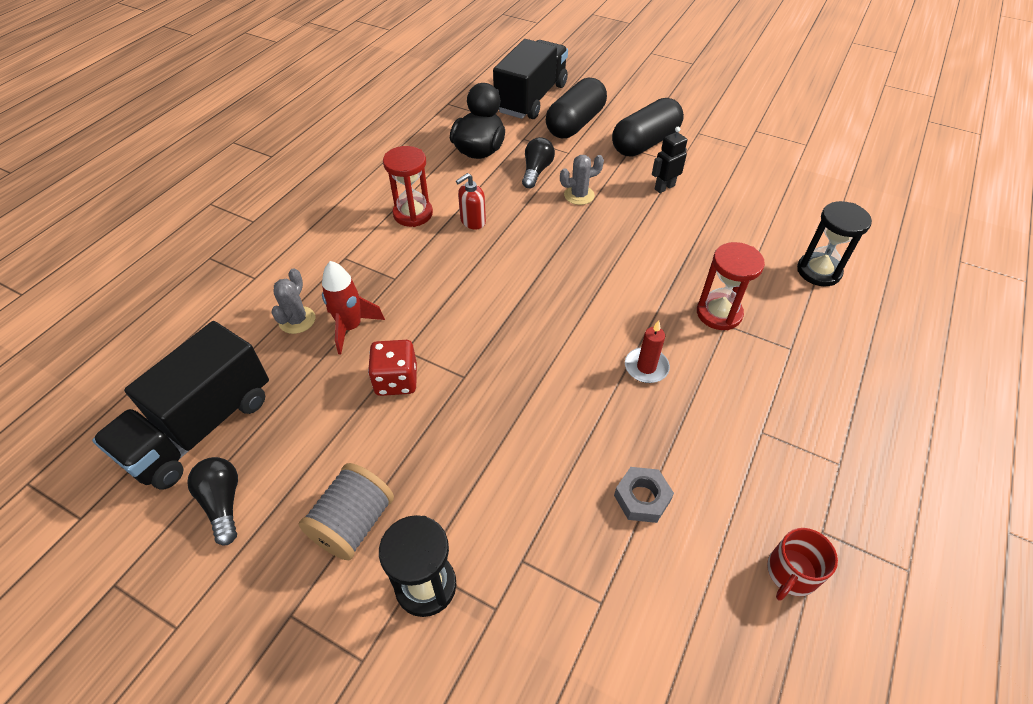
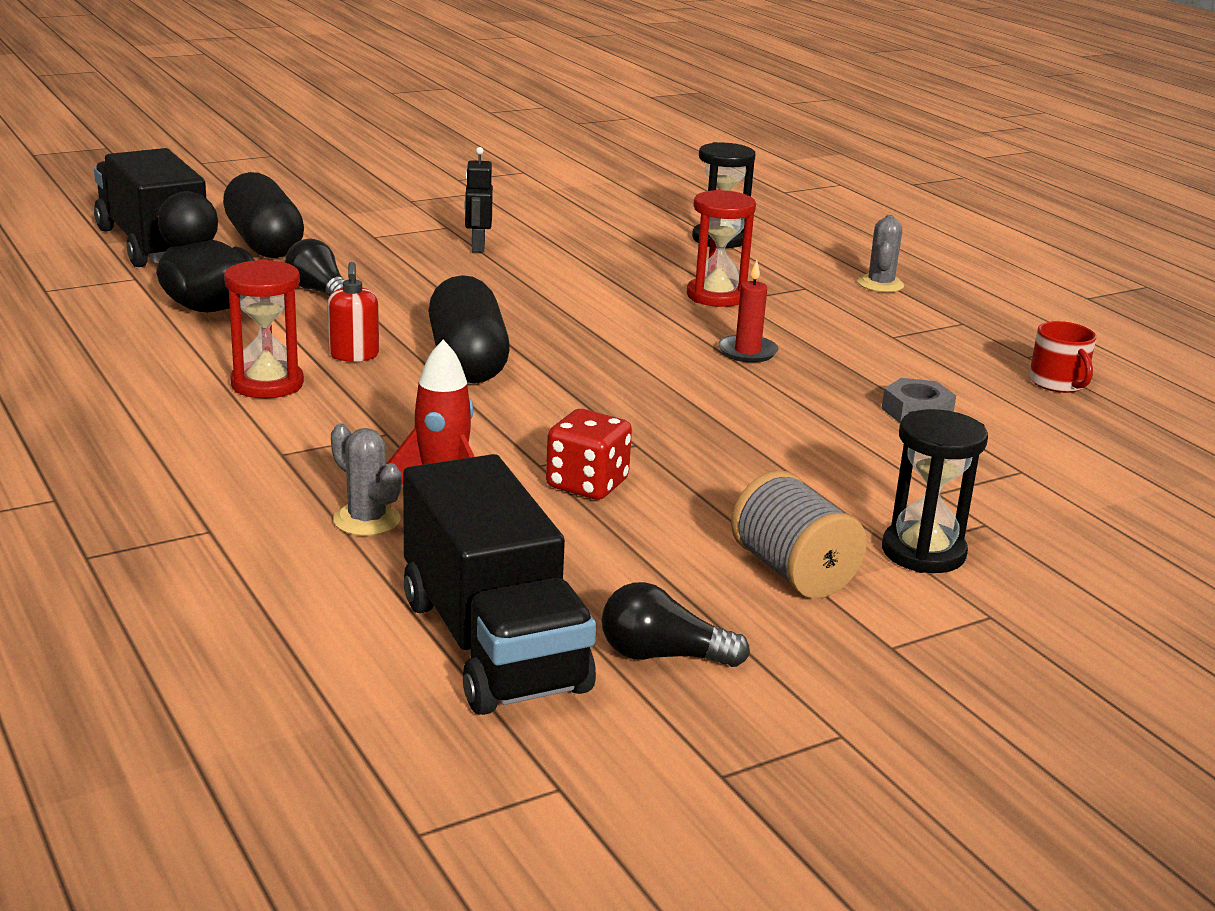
camera: 60 degrees left, 25 degrees down
(579, 195) = (412, 287): grey cactus -> grey cactus (880, 284)
(645, 143) = (378, 227): black capsule -> black capsule (468, 360)

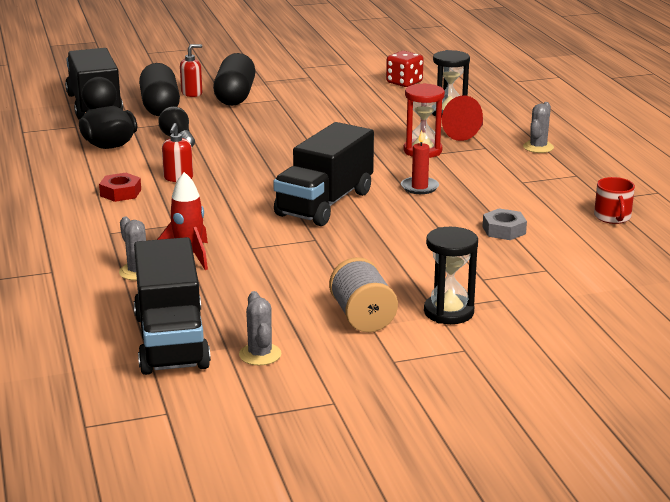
camera: 15 degrees right, 0 degrees up
(267, 384) = (120, 193): red hourglass -> red nut
(306, 221) = (192, 93): none -> red soap dispenser
(468, 360) = (243, 184): black capsule -> black capsule (235, 96)
(477, 247) = (288, 113): black robot -> none
(587, 484) = (272, 260): red dice -> red dice (404, 82)
(616, 384) = (324, 203): none -> black truck
(663, 655) = (260, 354): black light bulb -> grey cactus
(764, 269) = (466, 134): none -> red cone

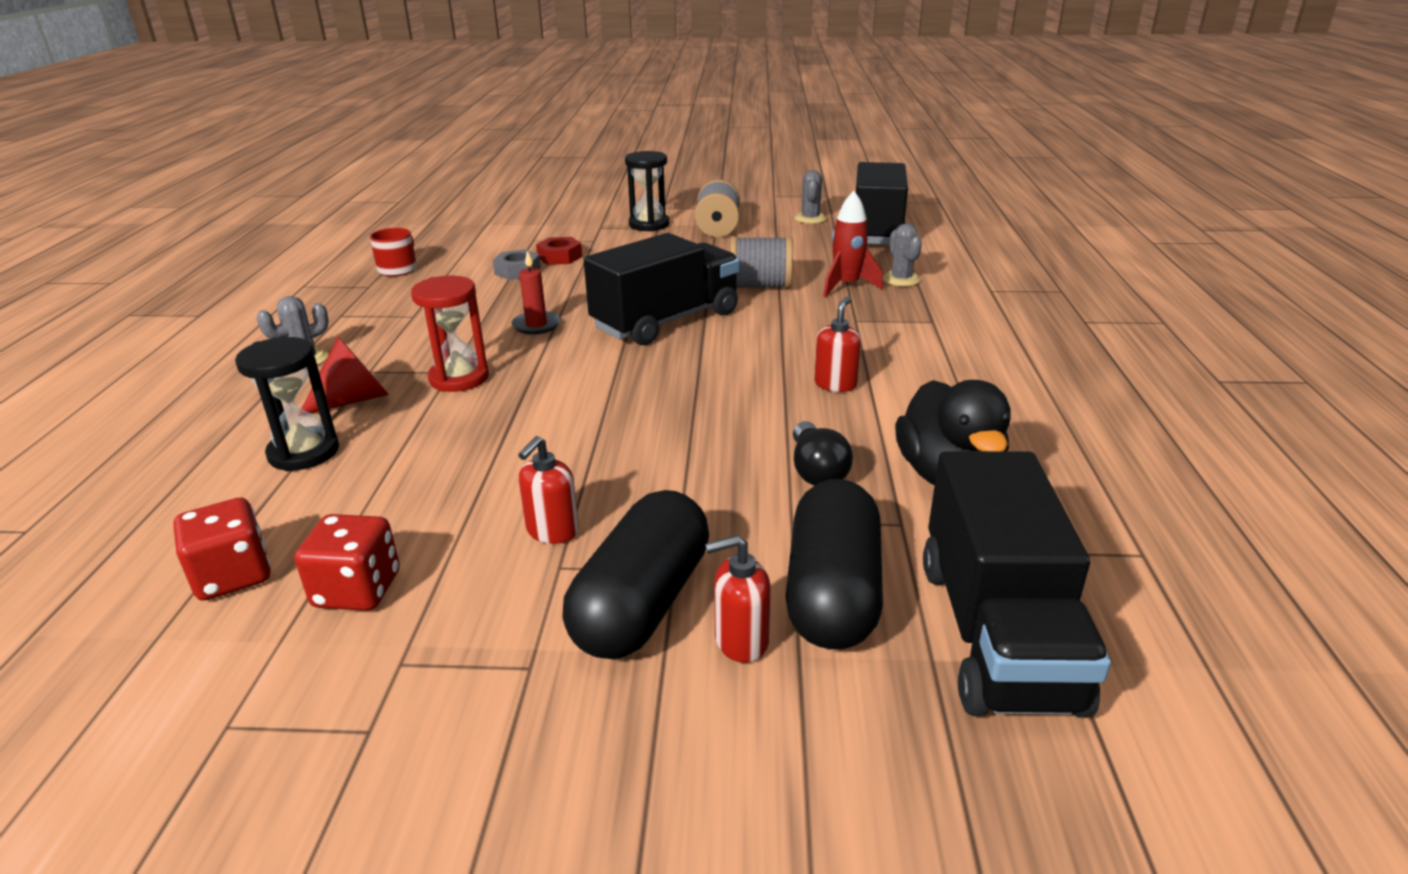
camera: 160 degrees left, 5 degrees up
(120, 193) = (921, 372): red nut -> red nut (560, 257)
(268, 245) = (760, 286): none -> grey spool
(291, 106) = (552, 531): none -> red soap dispenser
(350, 86) = (357, 590): none -> red dice

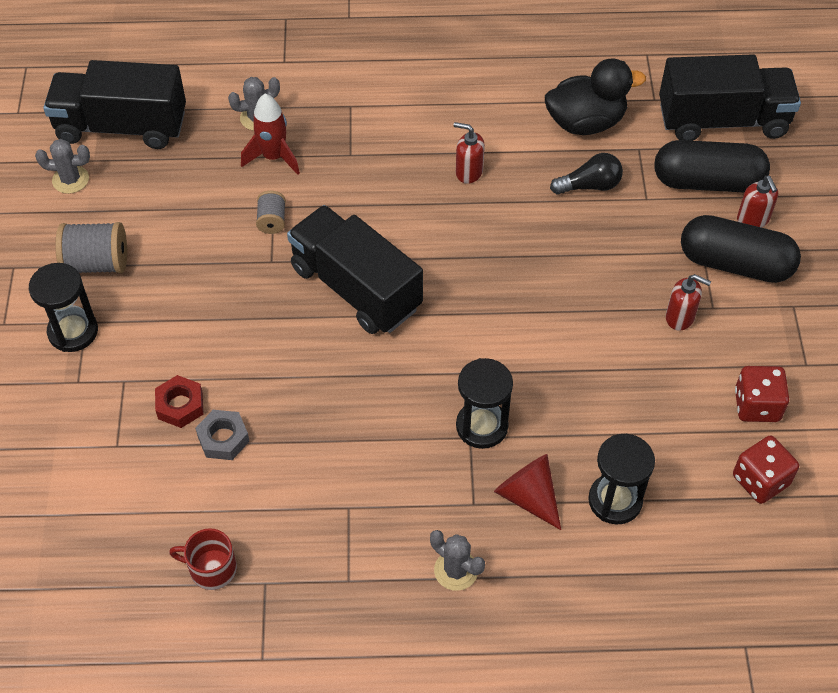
camera: 95 degrees left, 25 degrees up
(459, 378) = (482, 426): red hourglass -> black hourglass
(536, 325) = (369, 390): red candle -> none
(760, 286) = (272, 221): grey spool -> grey spool, size x0.57

